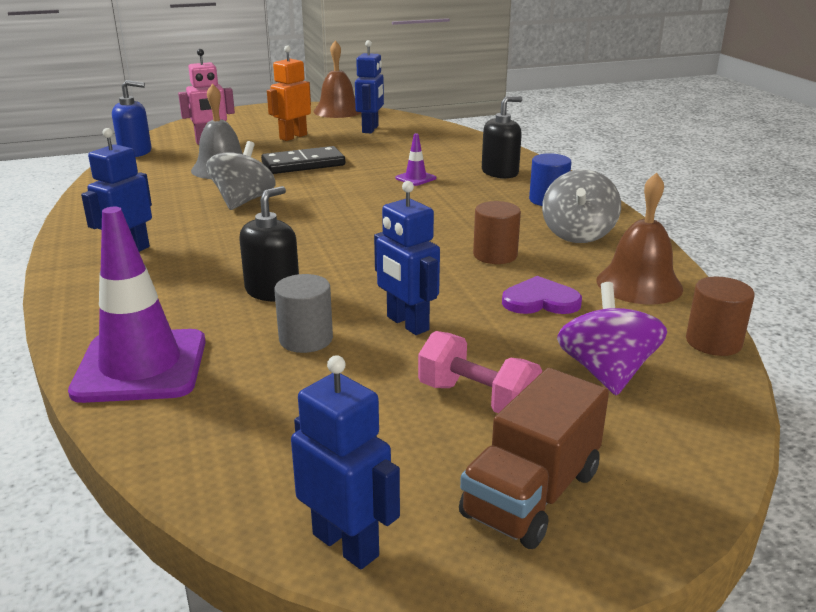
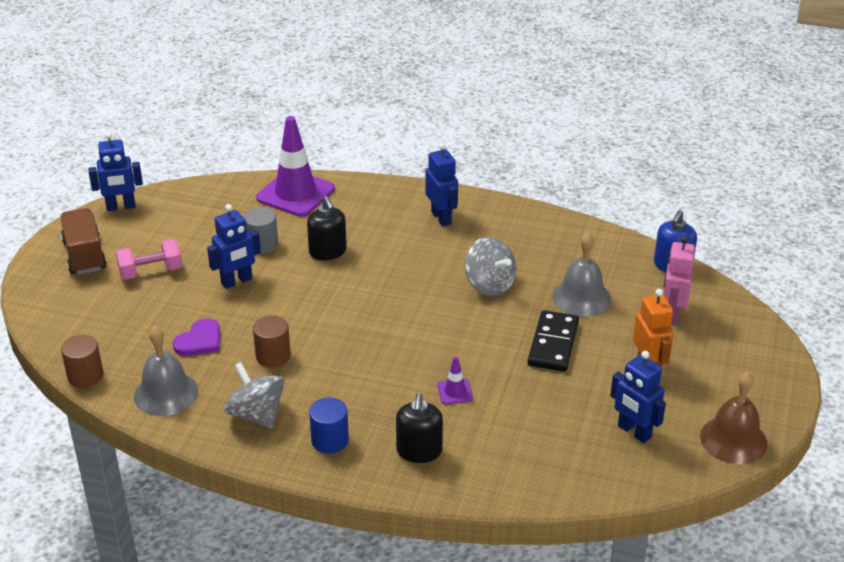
camera: 125 degrees right, 10 degrees up
(407, 324) = (237, 281): blue robot -> blue robot turned 150 degrees clockwise
(606, 372) = (116, 321): purple spinning top -> none
(639, 284) = (166, 393): brown bell -> grey bell

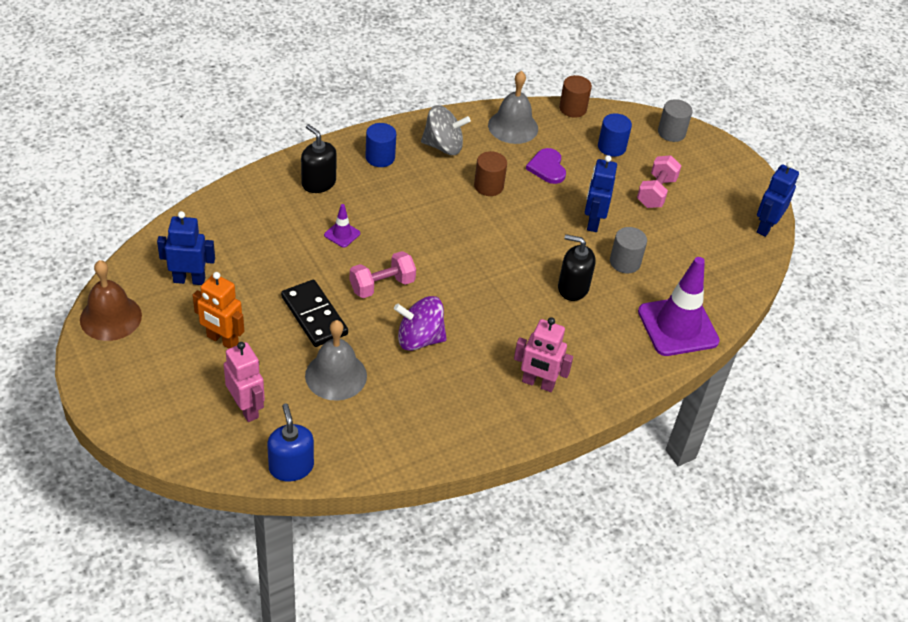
camera: 130 degrees right, 10 degrees up
(48, 304) = (671, 133): none -> grey cylinder
(84, 255) = (715, 176): brown truck -> none
(117, 324) = (611, 147): none -> blue cylinder
(441, 218) = (538, 383): blue robot -> pink robot
(471, 334) = (382, 285): none -> pink dumbbell
(489, 285) = (419, 339): grey spinning top -> purple spinning top

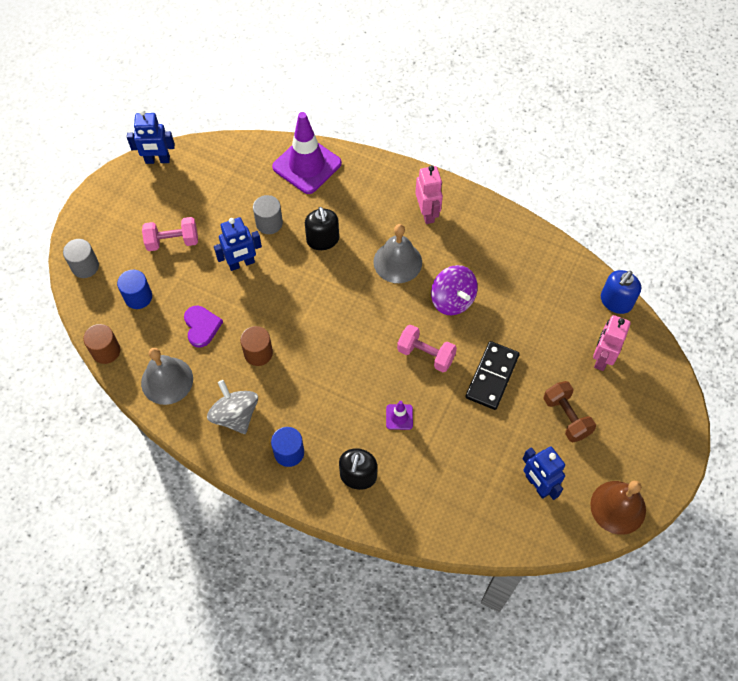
camera: 120 degrees left, 15 degrees up
(222, 340) = (566, 417): orange robot -> brown dumbbell
(336, 375) = (528, 327): grey bell -> grey bell (397, 262)
(547, 167) = (201, 326): purple heart -> purple heart turned 60 degrees counterclockwise

